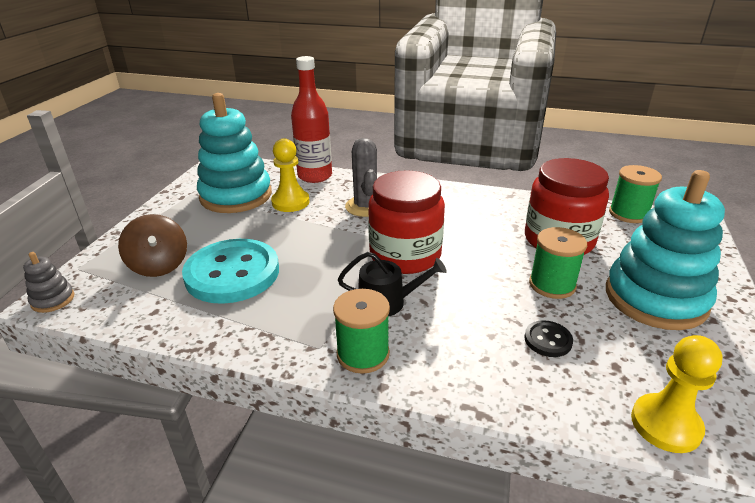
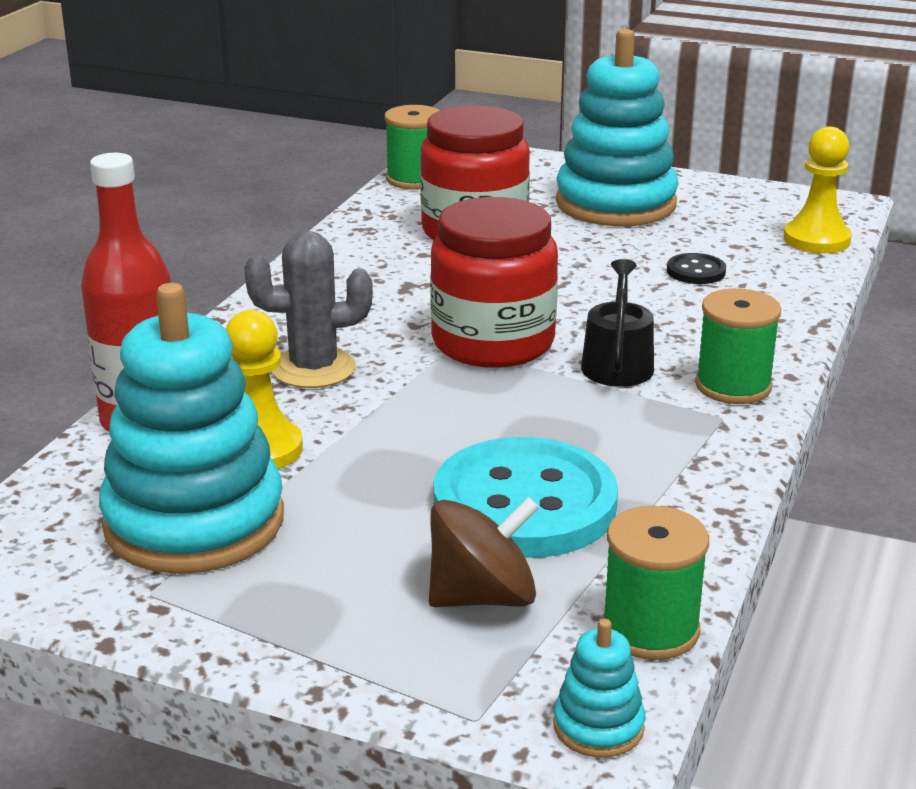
camera: 85 degrees left, 5 degrees down
(53, 300) = (598, 726): grey stacking toy -> turquoise stacking toy
(552, 284) = (583, 252): green spool -> green spool (650, 629)

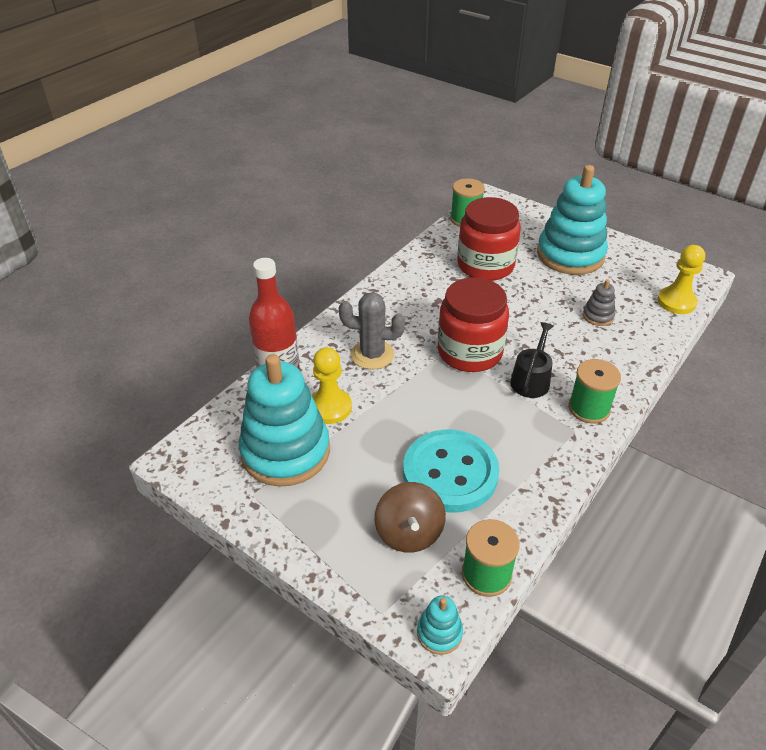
camera: 15 degrees right, 15 degrees up
(482, 597) = (409, 533): brown spinning top -> brown spinning top turned 90 degrees clockwise
(696, 271) = (598, 316): black button -> grey stacking toy

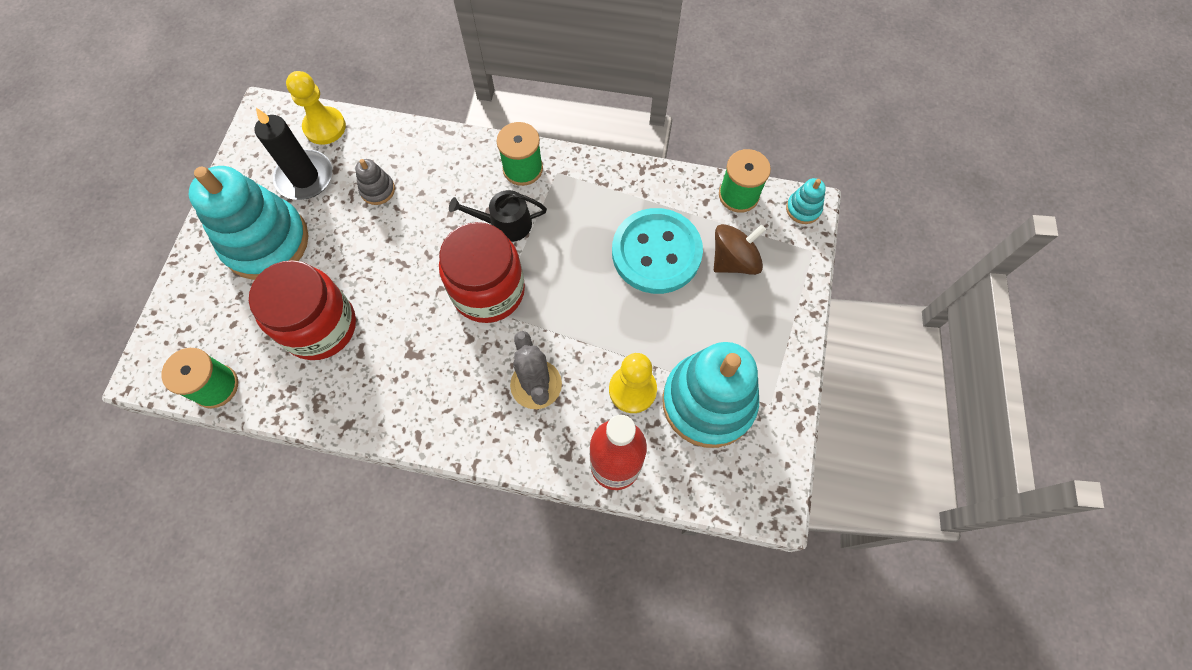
camera: 115 degrees left, 25 degrees up
(625, 282) = (305, 177): none -> black candle

